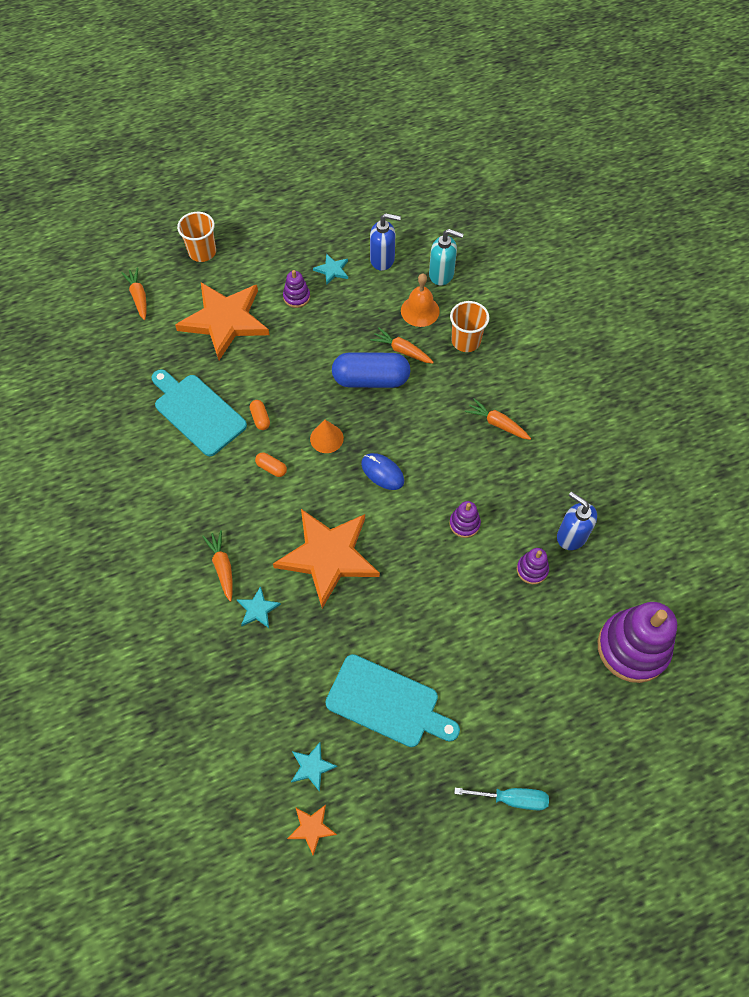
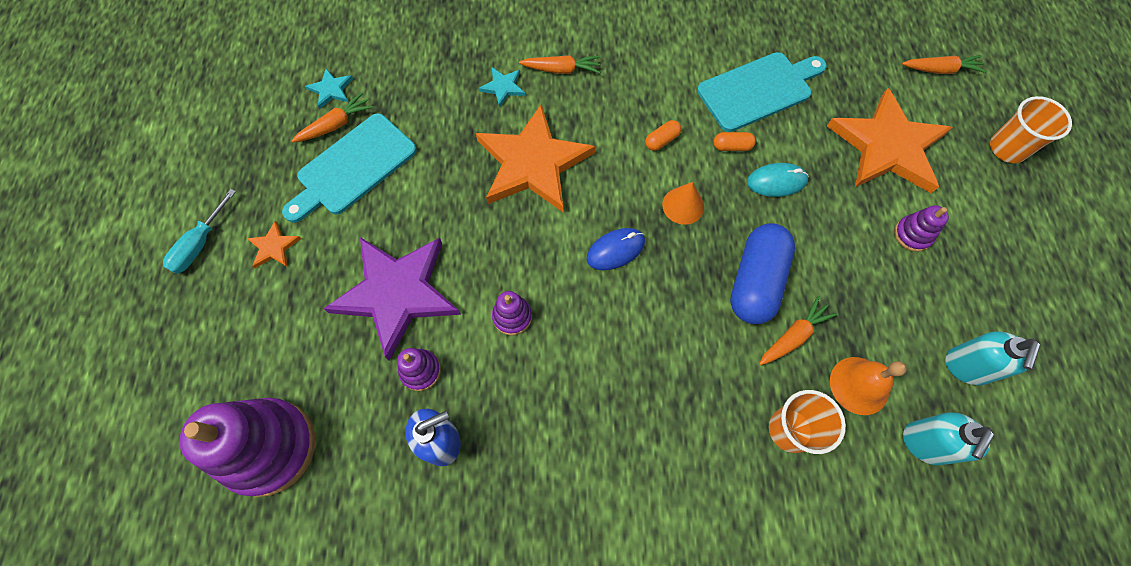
camera: 110 degrees right, 5 degrees up
(282, 383) = (776, 181): none -> turquoise mouse
(311, 828) = (281, 75): orange star -> orange star (274, 247)
(332, 270) = (955, 292): turquoise star -> none
(382, 259) = (966, 367): blue soap dispenser -> turquoise soap dispenser
(482, 612) = (397, 293): none -> purple star
(497, 423) = (639, 416): orange carrot -> orange carrot (336, 124)

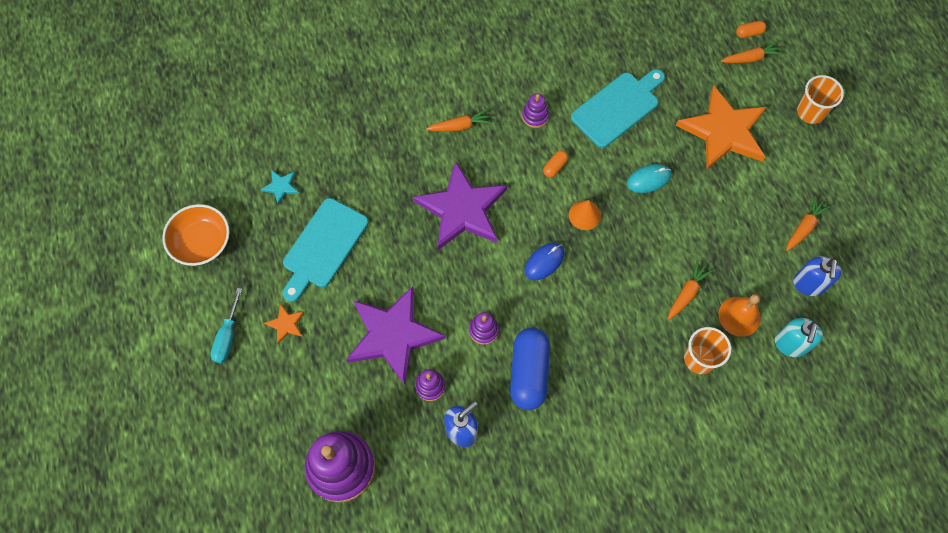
camera: 15 degrees left, 0 degrees up
(217, 130) = (202, 243): none -> orange bowl
(336, 124) = (296, 215): orange carrot -> orange carrot (804, 227)
(503, 87) = (419, 152): turquoise star -> none
(533, 163) = (462, 209): orange star -> purple star
(732, 146) = (609, 159): orange capsule -> orange capsule (749, 33)
(755, 281) = (651, 260): blue capsule -> blue capsule (529, 373)
(912, 235) = (755, 197): purple stacking toy -> purple stacking toy (535, 116)
(966, 367) = (809, 284): turquoise soap dispenser -> blue soap dispenser

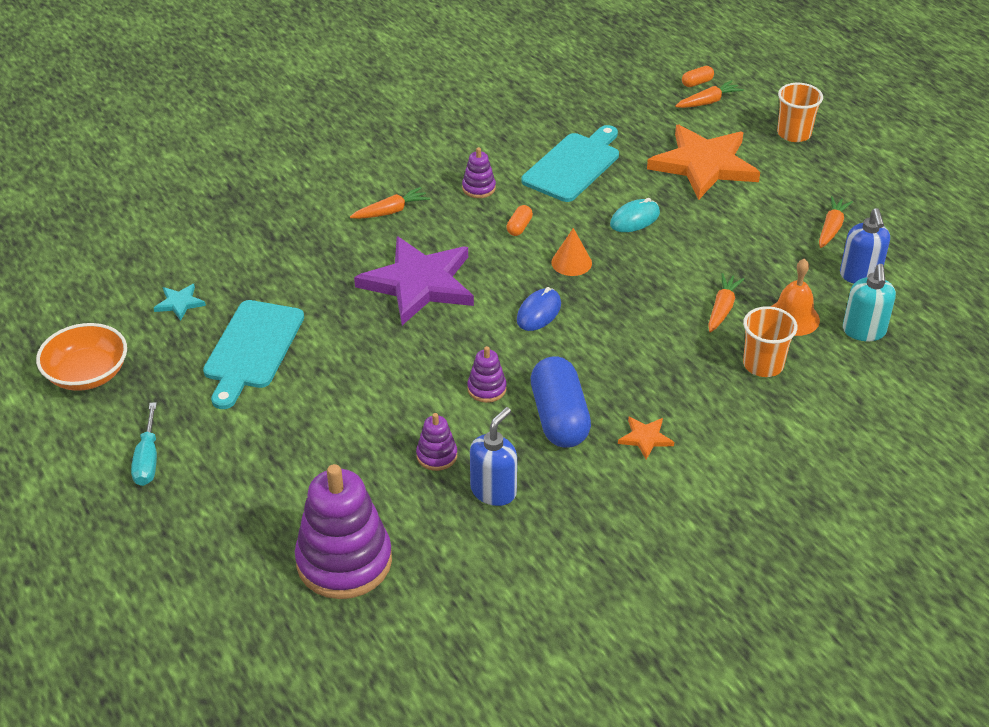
camera: 15 degrees left, 25 degrees down
(286, 324) = (224, 432): orange star -> orange star (645, 438)
(393, 335) = (371, 415): purple star -> none

